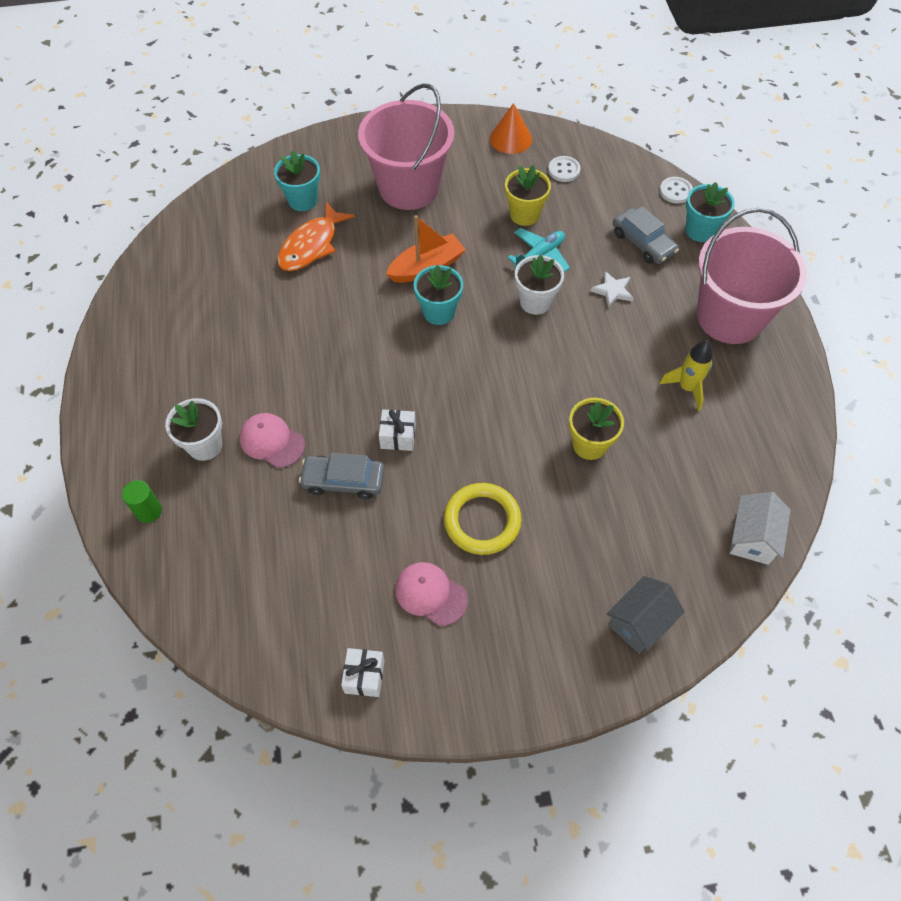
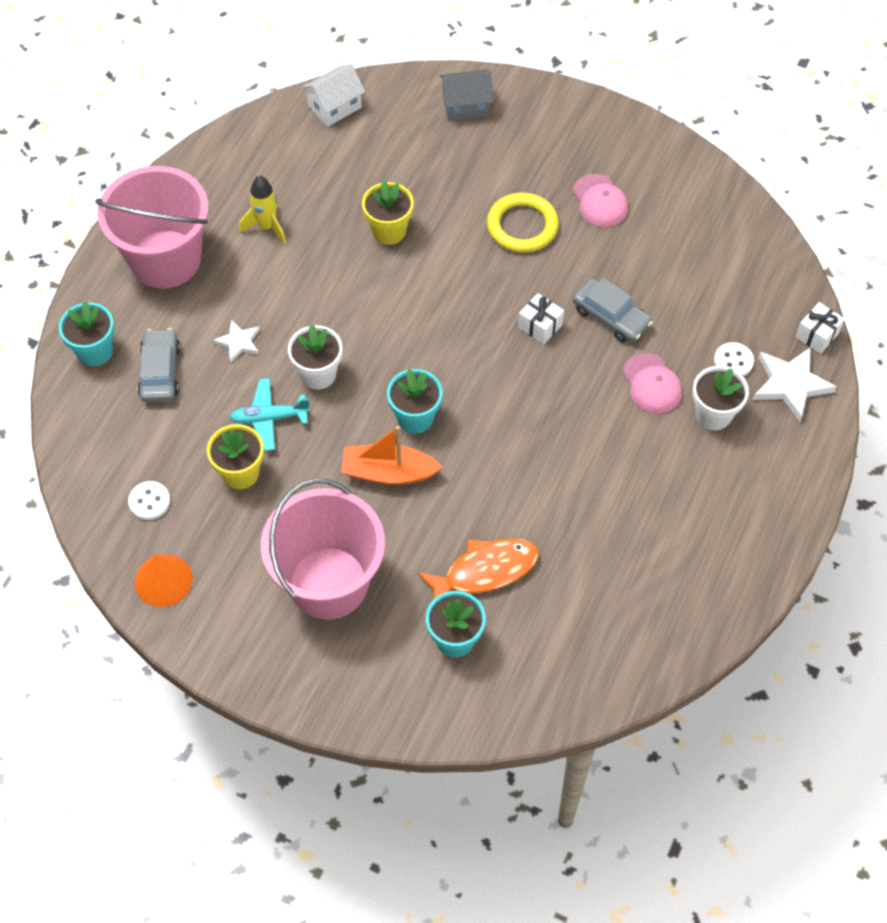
camera: 145 degrees left, 0 degrees up
(148, 511) = (790, 384): green cylinder -> white star
(364, 676) = (684, 179): white gift -> white gift (817, 335)
(675, 191) = (68, 406): white button -> white button (733, 361)

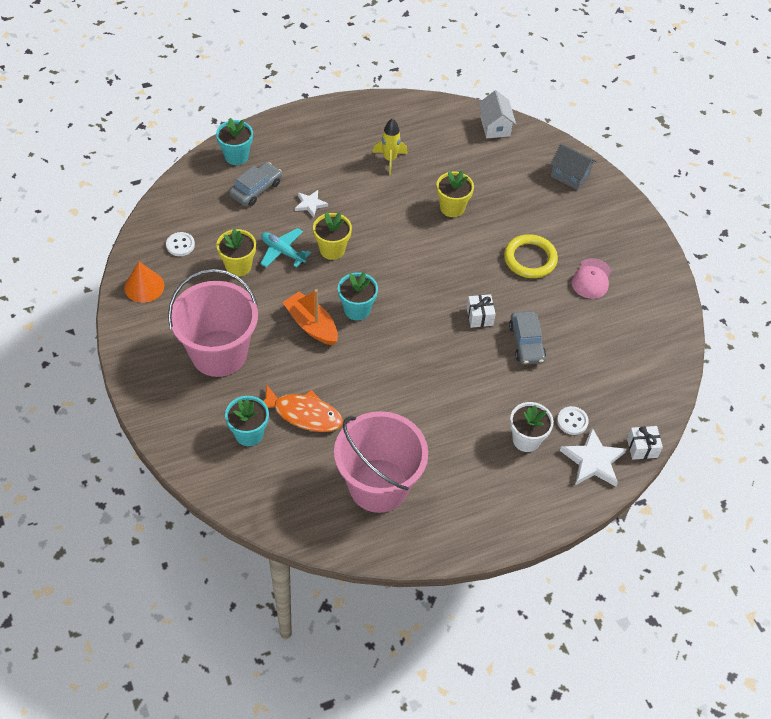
camera: 40 degrees right, 5 degrees down
(165, 259) = (320, 138): pink bucket -> pink bucket (378, 485)
(318, 374) = (332, 250): white flower pot -> yellow flower pot
(335, 107) = (495, 126): white house -> white house turned 75 degrees clockwise
(652, 384) = (508, 395): pink cap -> none

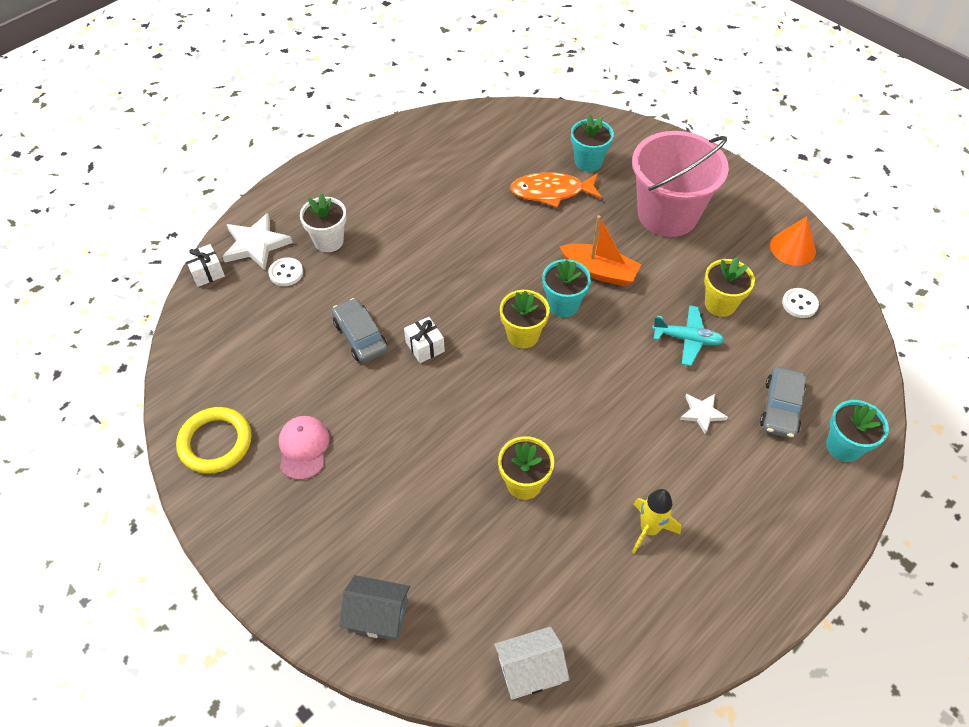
camera: 160 degrees right, 0 degrees up
(332, 250) = (635, 363): yellow flower pot -> yellow flower pot (523, 335)
(378, 485) = (451, 162): pink bucket -> none
(495, 126) = (530, 670): white house -> white house turned 75 degrees counterclockwise
(530, 259) = (391, 446): yellow ring -> yellow ring (215, 442)

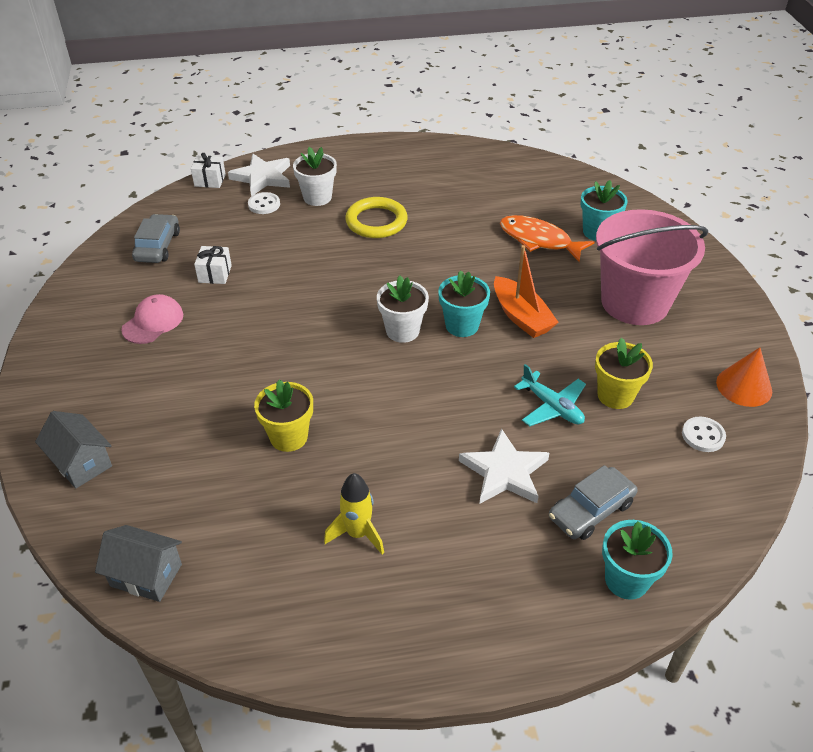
camera: 35 degrees right, 10 degrees down
(215, 442) = (100, 287): yellow ring -> yellow ring (376, 221)
(360, 336) = (273, 270): grey car -> grey car (158, 246)
(425, 347) = (314, 300): white gift -> white gift (215, 274)
(523, 335) = (402, 331): yellow flower pot -> white flower pot
(530, 670) = (146, 575): white house -> grey house
(702, 413) = (504, 472): white star -> white star, size x1.69

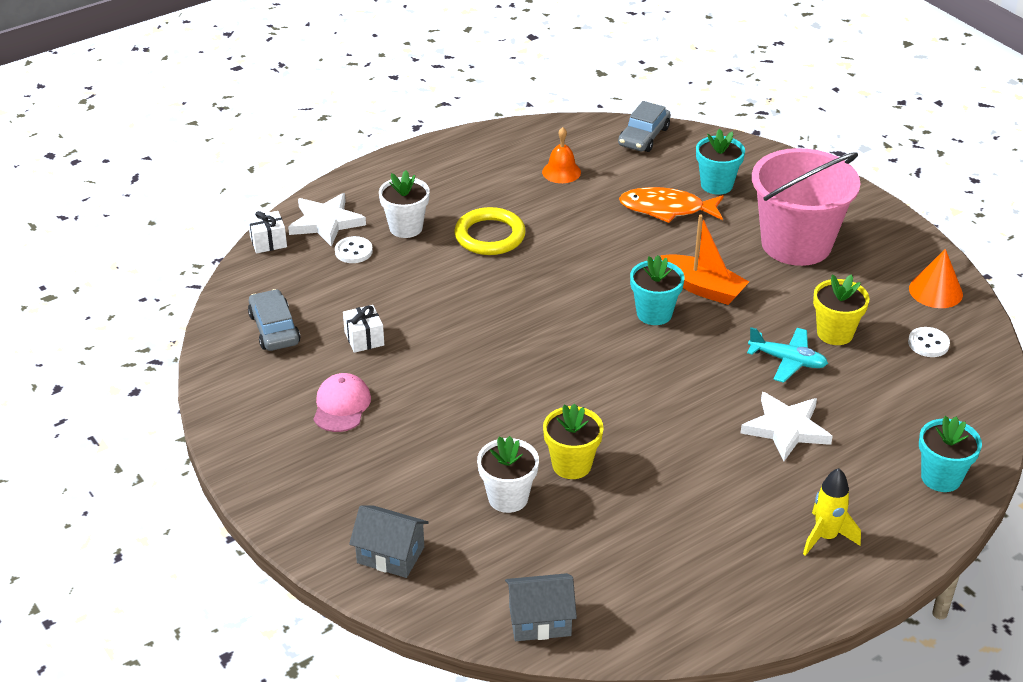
camera: 25 degrees left, 5 degrees down
(357, 534) = (699, 521): yellow rocket -> yellow rocket (825, 537)
(402, 331) = (602, 336): white flower pot -> white flower pot (508, 498)
(473, 187) = (561, 172): none -> orange bell
(591, 510) = (878, 434): grey car -> grey car (643, 136)

